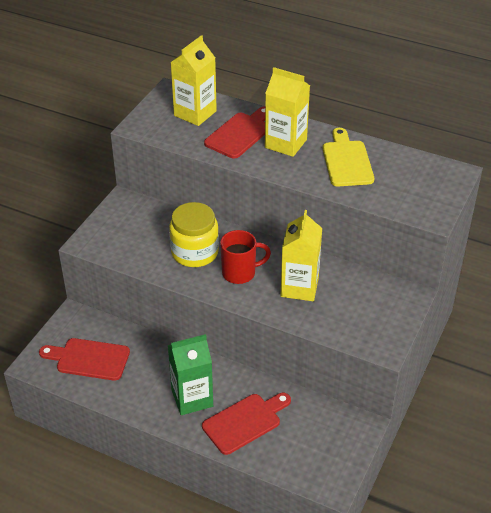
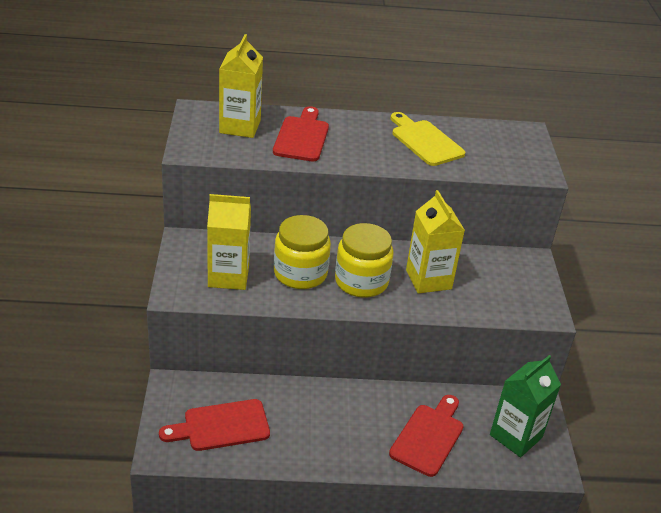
camera: 30 degrees left, 5 degrees down
(192, 398) = (360, 431): green carton -> green carton (516, 436)
(240, 273) = (361, 281): red mug -> yellow jar
(285, 143) = (354, 137): yellow carton -> yellow carton (228, 276)

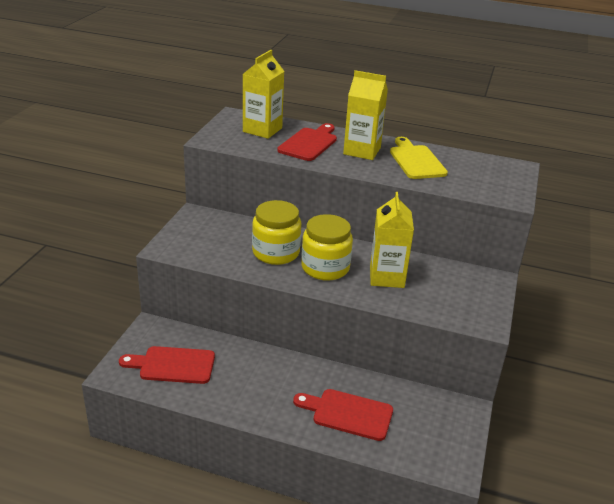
camera: 20 degrees right, 5 degrees down
(228, 276) = (215, 244): yellow carton -> yellow carton (362, 151)
(428, 436) = (348, 414): red cutting board -> red cutting board turned 120 degrees counterclockwise
(516, 436) = (432, 432): green carton -> none

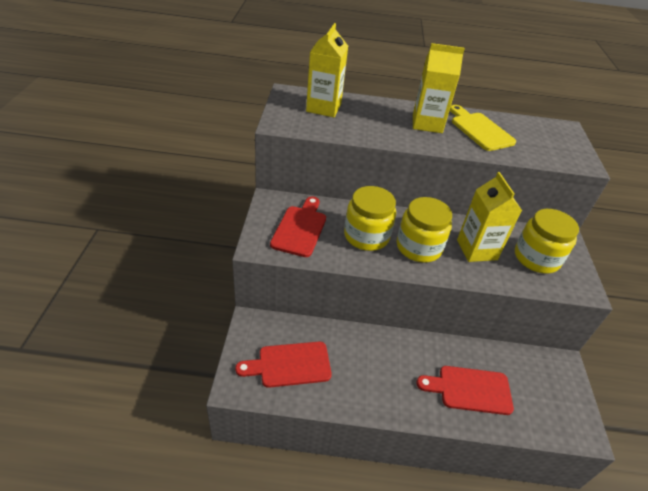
camera: 15 degrees left, 10 degrees up
(309, 143) = (375, 119): red cutting board -> red cutting board (300, 228)
(449, 291) = (536, 258): none -> yellow jar

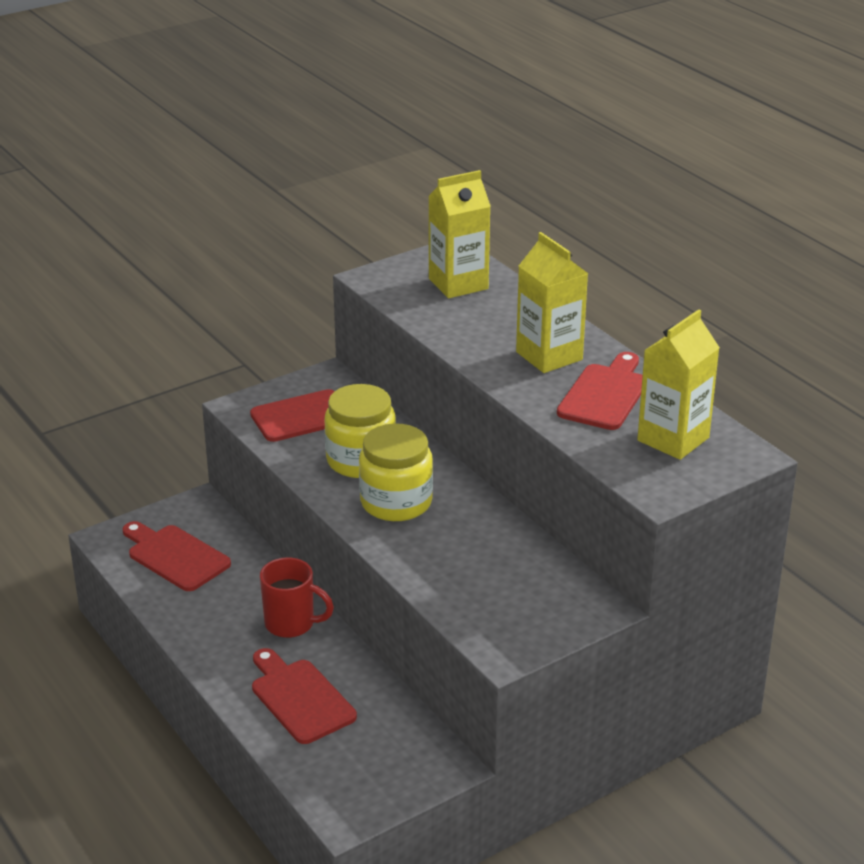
camera: 55 degrees right, 10 degrees down
(402, 352) = (291, 624): none -> red mug
(477, 250) = (458, 545): yellow carton -> yellow carton (673, 439)
(479, 130) = (604, 394): yellow cutting board -> red cutting board
(536, 258) = (514, 596): yellow jar -> none

